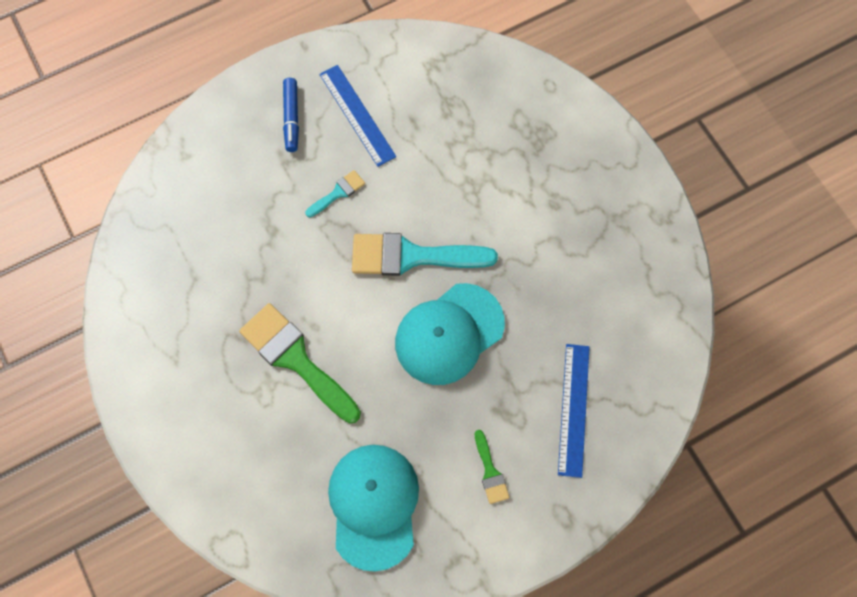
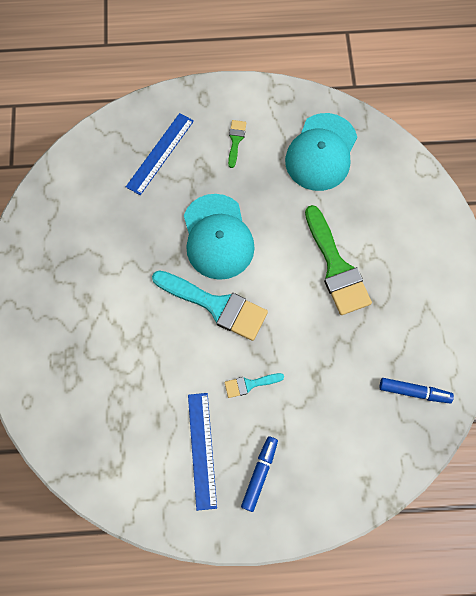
camera: 155 degrees left, 0 degrees up
(161, 258) = (414, 392): none -> blue marker
(449, 334) = (217, 237): turquoise cap -> turquoise cap turned 90 degrees clockwise

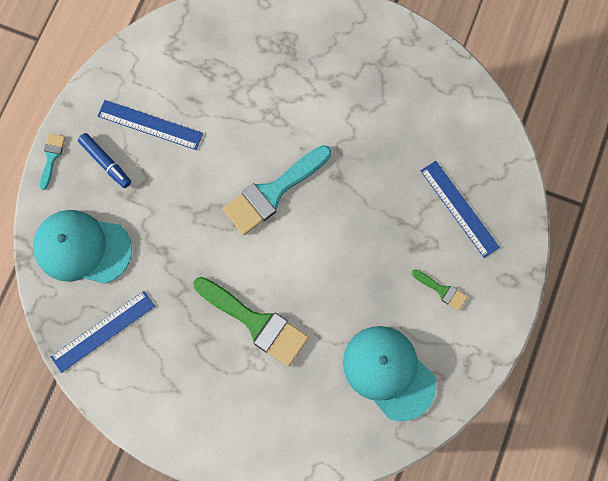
camera: 115 degrees right, 5 degrees up
(217, 237) = (341, 224): turquoise cap -> turquoise cap (82, 248)
(249, 384) = (185, 189): turquoise brush -> turquoise brush (51, 157)
(336, 267) = (256, 322): green brush -> green brush turned 150 degrees counterclockwise
(414, 392) = (103, 331): blue marker -> blue ruler

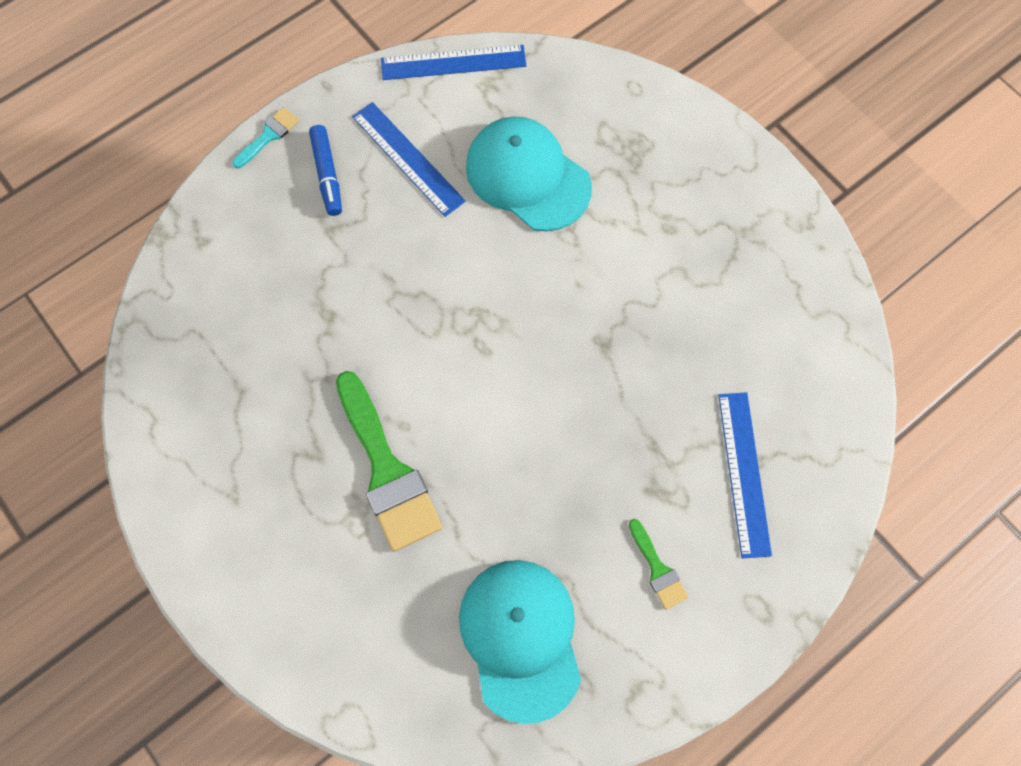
camera: 30 degrees right, 5 degrees down
(82, 248) = (235, 259): turquoise cap -> turquoise cap (527, 176)
(103, 331) = (194, 373): blue ruler -> blue ruler (453, 62)
(272, 193) = (508, 319): turquoise brush -> none

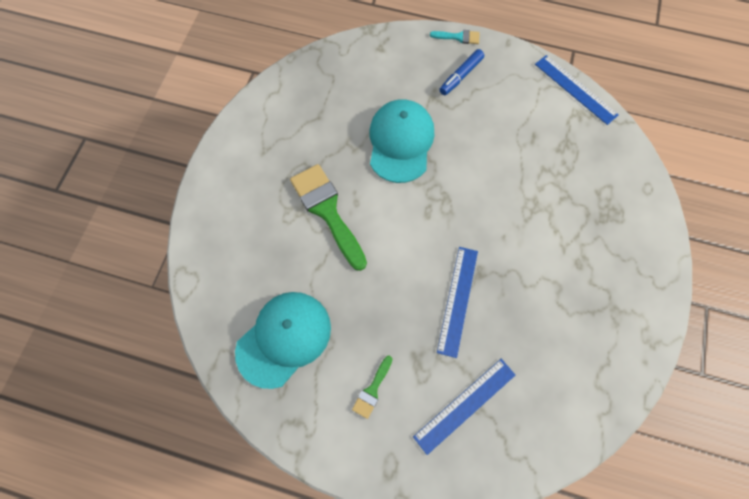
camera: 55 degrees right, 0 degrees up
(387, 470) = (327, 211): green brush -> green brush turned 120 degrees clockwise
(408, 158) = (502, 105): blue ruler -> blue ruler (457, 300)
(527, 176) = (543, 169): turquoise cap -> turquoise cap (400, 142)

